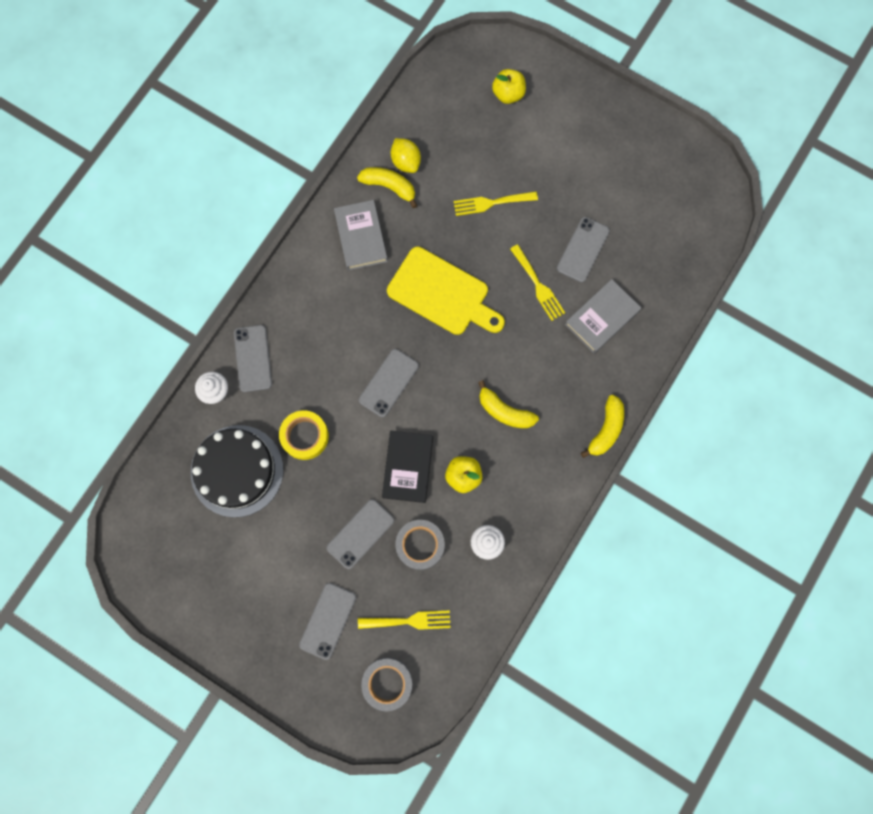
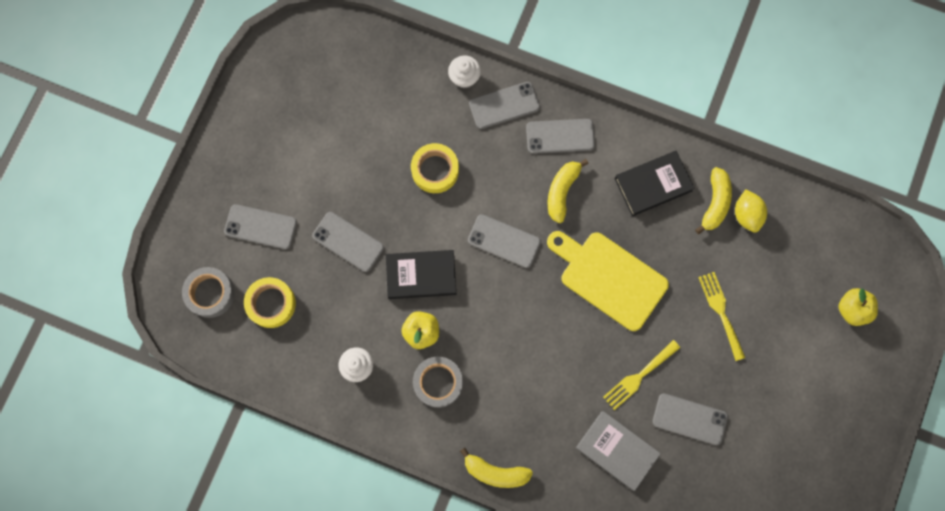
camera: 80 degrees right, 0 degrees up
(237, 470) = (390, 114): black cake -> none
(296, 312) = (560, 136): none -> grey phone
(361, 237) = (653, 185): grey book -> black book
(406, 162) = (746, 215): yellow lemon -> yellow lemon turned 60 degrees counterclockwise
(409, 621) = (271, 304): yellow fork -> yellow tape
(420, 545) = (346, 301): grey tape -> grey tape (438, 382)
(442, 293) = (609, 278): yellow cutting board -> yellow cutting board turned 105 degrees clockwise
(504, 411) = (495, 363): yellow banana -> yellow banana (562, 191)

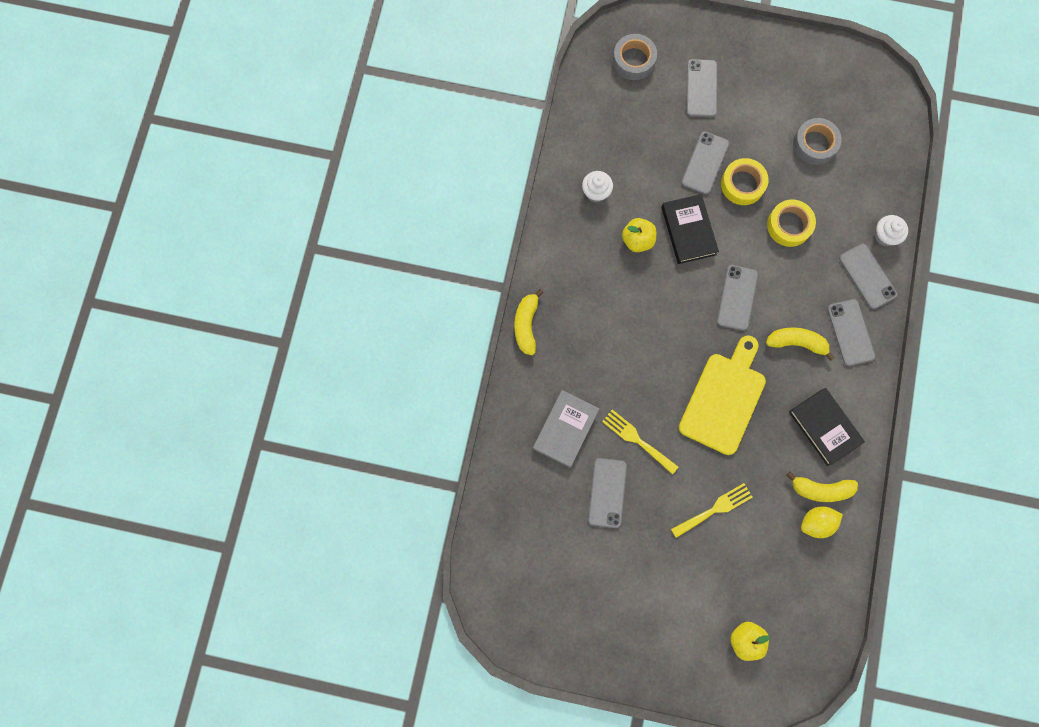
camera: 80 degrees right, 0 degrees up
(271, 304) = (635, 111): yellow tape -> yellow tape (742, 184)
(438, 382) = (595, 262): grey tape -> grey tape (814, 144)

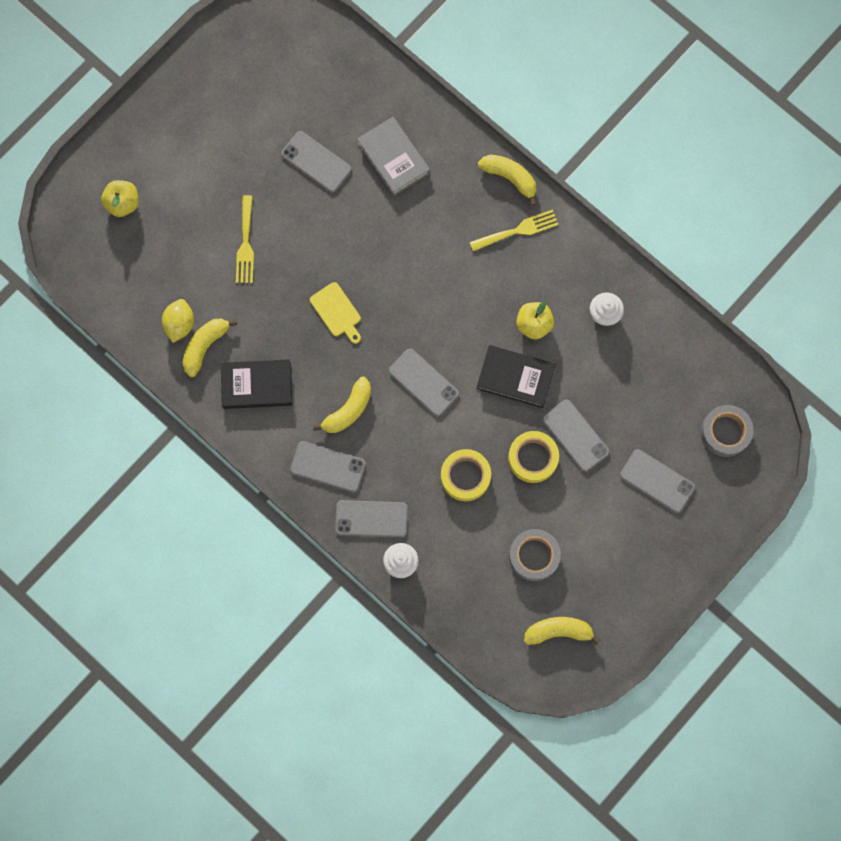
camera: 120 degrees right, 0 degrees up
(637, 439) = (347, 214): yellow fork -> yellow fork (518, 230)
(724, 399) = (337, 312): yellow cutting board -> yellow cutting board, size x0.51
(857, 98) = (558, 631): none -> yellow banana

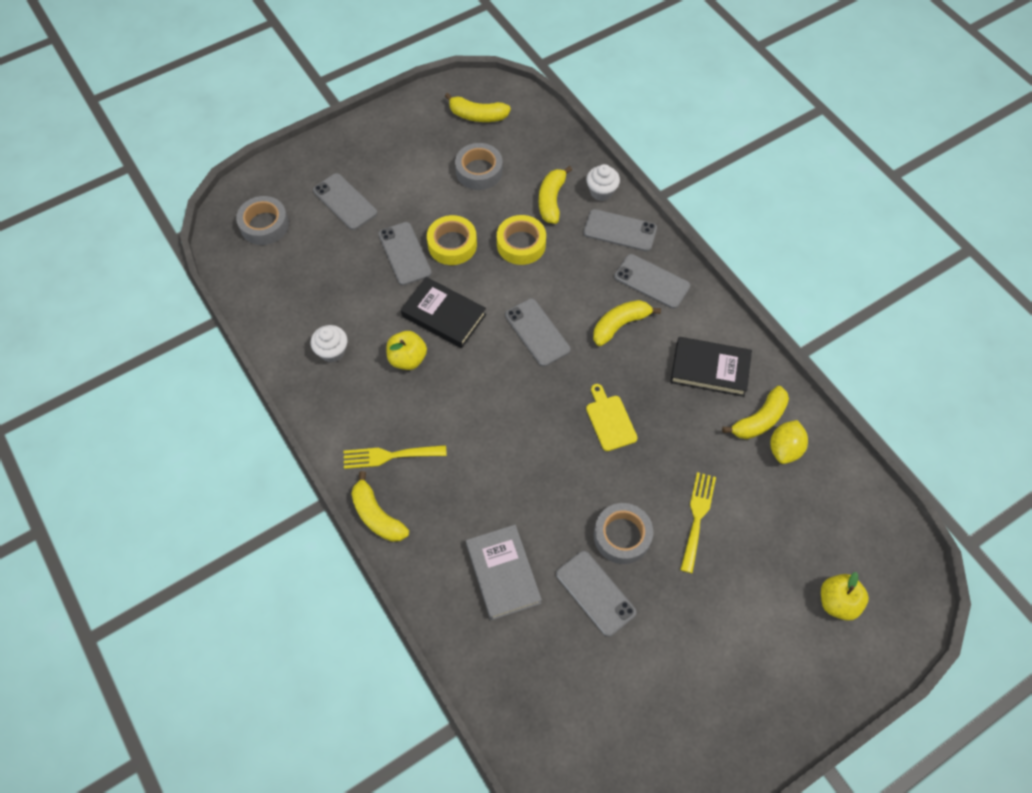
camera: 165 degrees left, 15 degrees down
(304, 212) = (622, 536): none -> grey tape
(449, 538) = (551, 200): none -> yellow banana

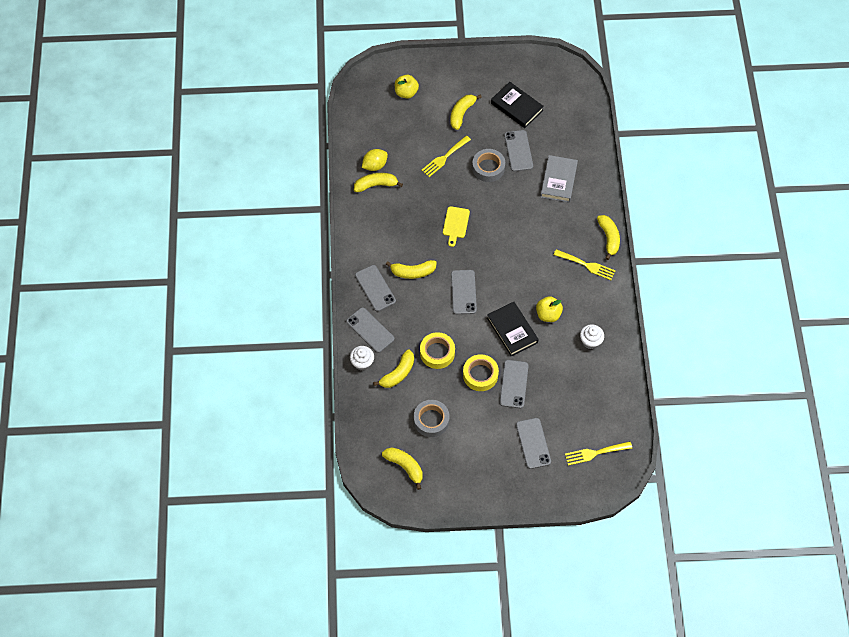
camera: 150 degrees left, 0 degrees up
(264, 225) = (595, 453): grey tape -> yellow fork
(709, 369) = (381, 223): black book -> black book (517, 107)
(726, 612) = (461, 113): none -> yellow banana

